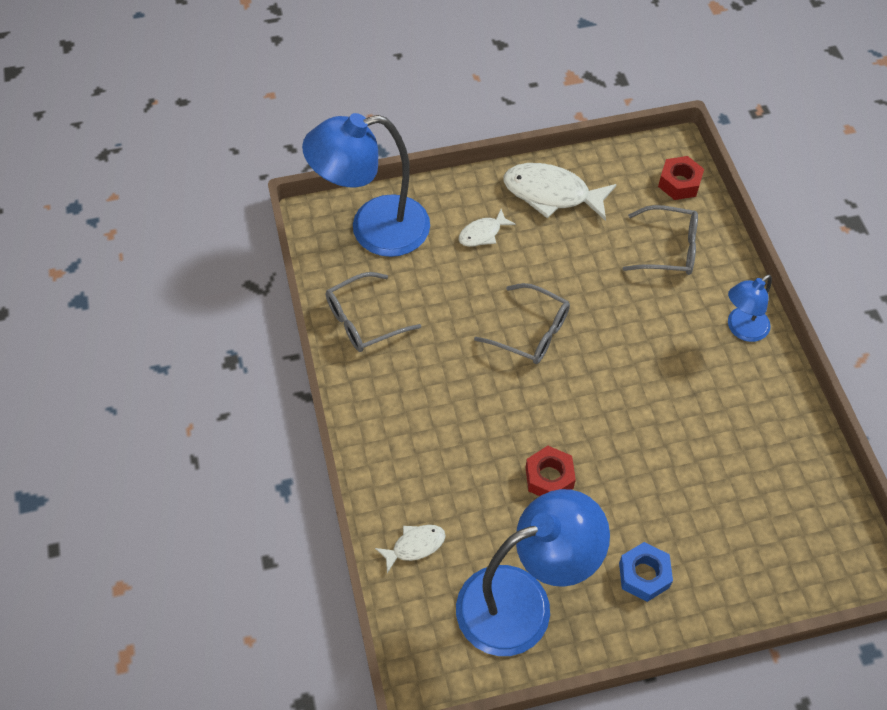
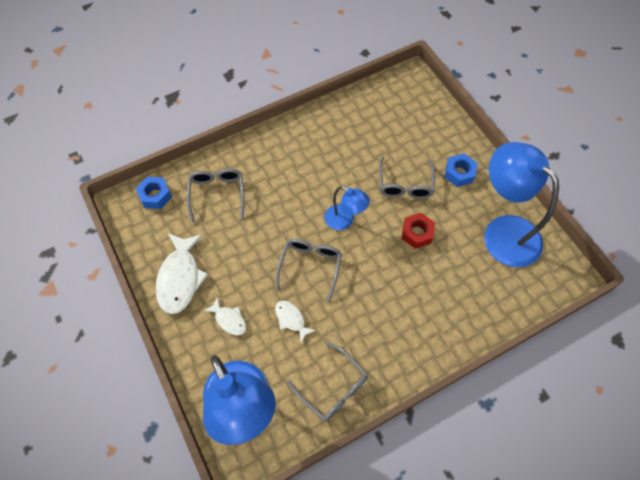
camera: 105 degrees left, 5 degrees up
(415, 546) = (495, 301): white fish -> white fish (291, 319)
(636, 487) = (405, 185): none -> grey glasses
(679, 183) = (155, 196): red nut -> blue nut
(742, 329) = (273, 145): blue lamp -> blue lamp (344, 221)

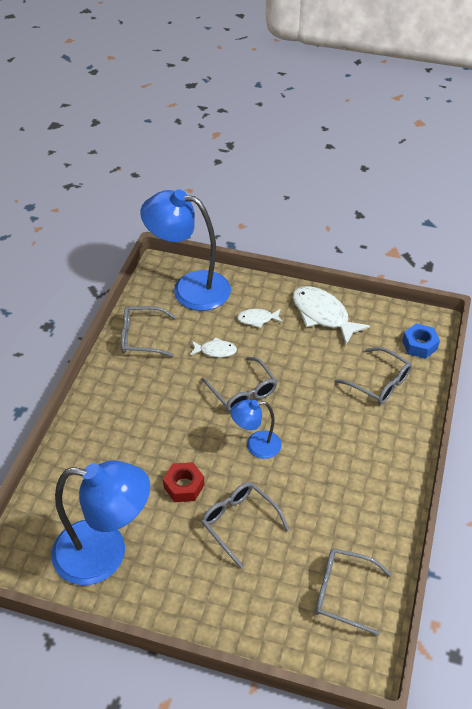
camera: 135 degrees right, 15 degrees down
(388, 110) = (342, 592): none -> grey glasses
(459, 173) = (198, 581): blue nut -> none

